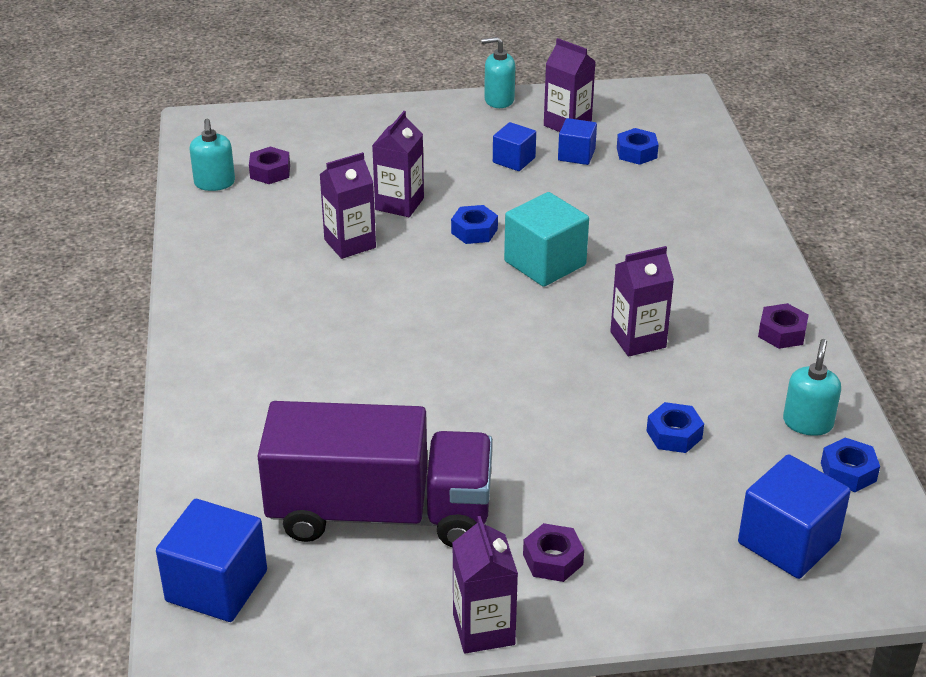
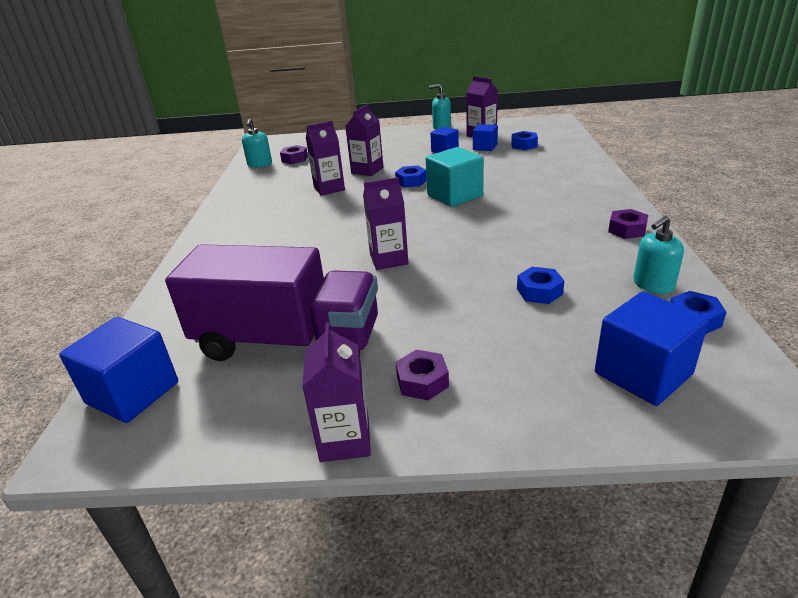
camera: 10 degrees right, 5 degrees down
(638, 339) = (515, 234): purple carton -> purple carton (388, 259)
(807, 423) = (653, 284): turquoise soap dispenser -> turquoise soap dispenser turned 150 degrees counterclockwise

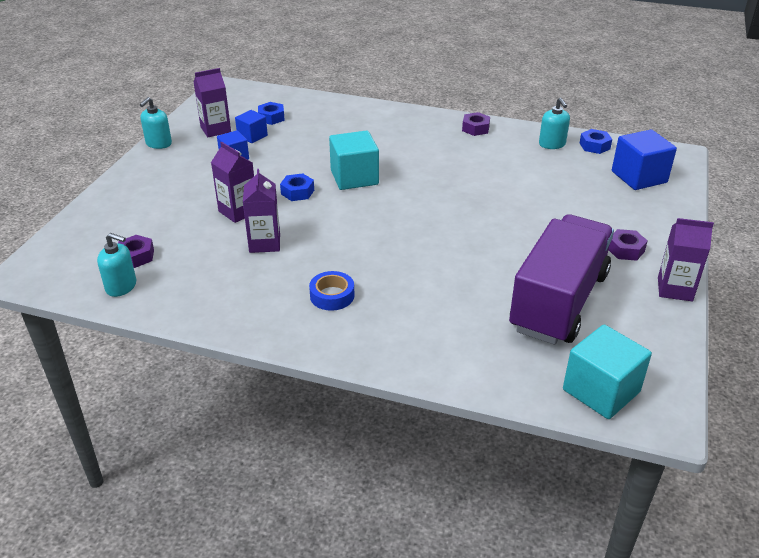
camera: 75 degrees left, 5 degrees up
(132, 393) = (601, 391): blue cube -> turquoise cube
(267, 227) = (332, 295): none -> blue tape
(388, 259) = (454, 234): purple carton -> none
(539, 291) = (540, 183): blue nut -> none

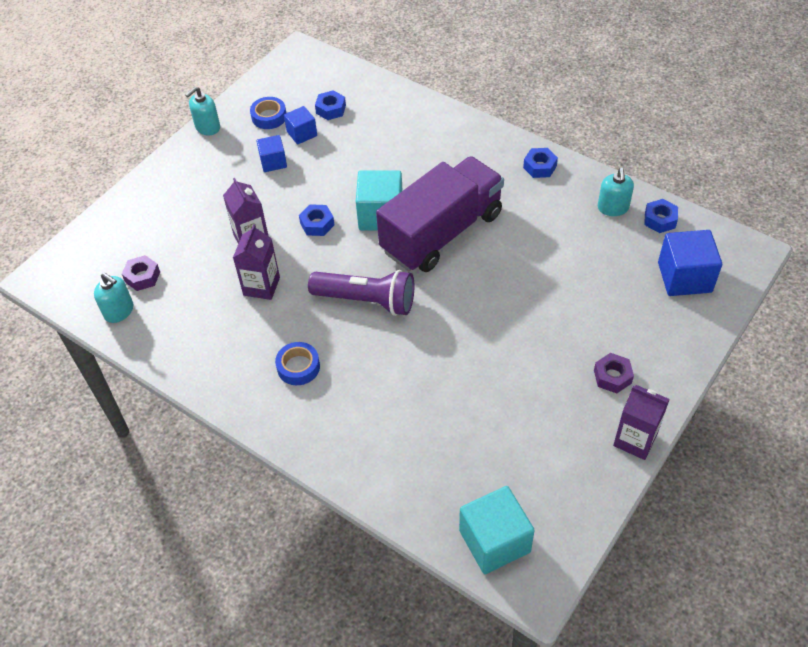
camera: 20 degrees right, 15 degrees up
(215, 129) = (269, 117): purple carton -> blue tape
(373, 236) = (366, 300): none -> purple flashlight
(475, 128) = (540, 167): purple nut -> blue nut
(558, 301) = (509, 427): purple truck -> purple truck (442, 232)

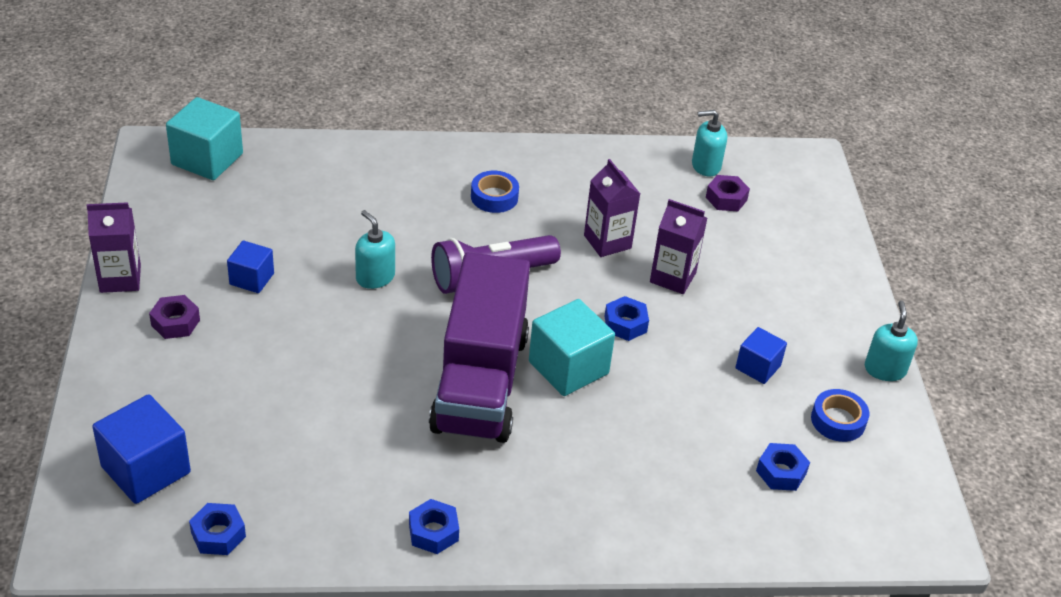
camera: 135 degrees right, 10 degrees down
(302, 134) = (772, 419): blue cube -> blue cube (251, 279)
(613, 208) = (292, 520): turquoise soap dispenser -> turquoise soap dispenser (375, 277)

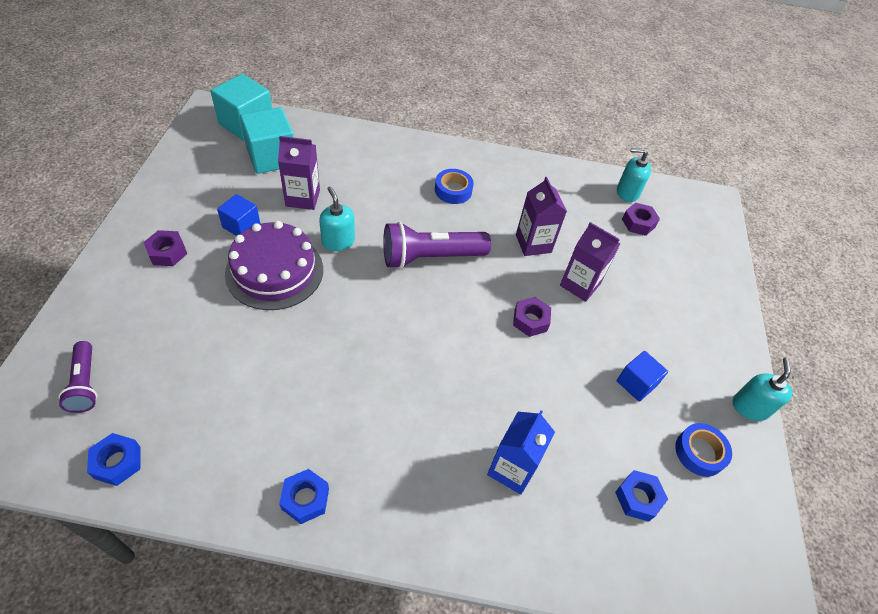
camera: 10 degrees right, 10 degrees up
(120, 279) = (141, 208): purple carton -> purple carton (303, 198)
(146, 469) = (85, 383): blue cube -> purple flashlight
(312, 321) = (274, 271): none -> purple cake
(480, 382) = (393, 352): purple truck -> none
(568, 368) = (472, 353): turquoise cube -> turquoise cube (272, 157)
(625, 324) = (530, 320): blue nut -> purple nut
(643, 469) = (512, 469): none -> blue carton

